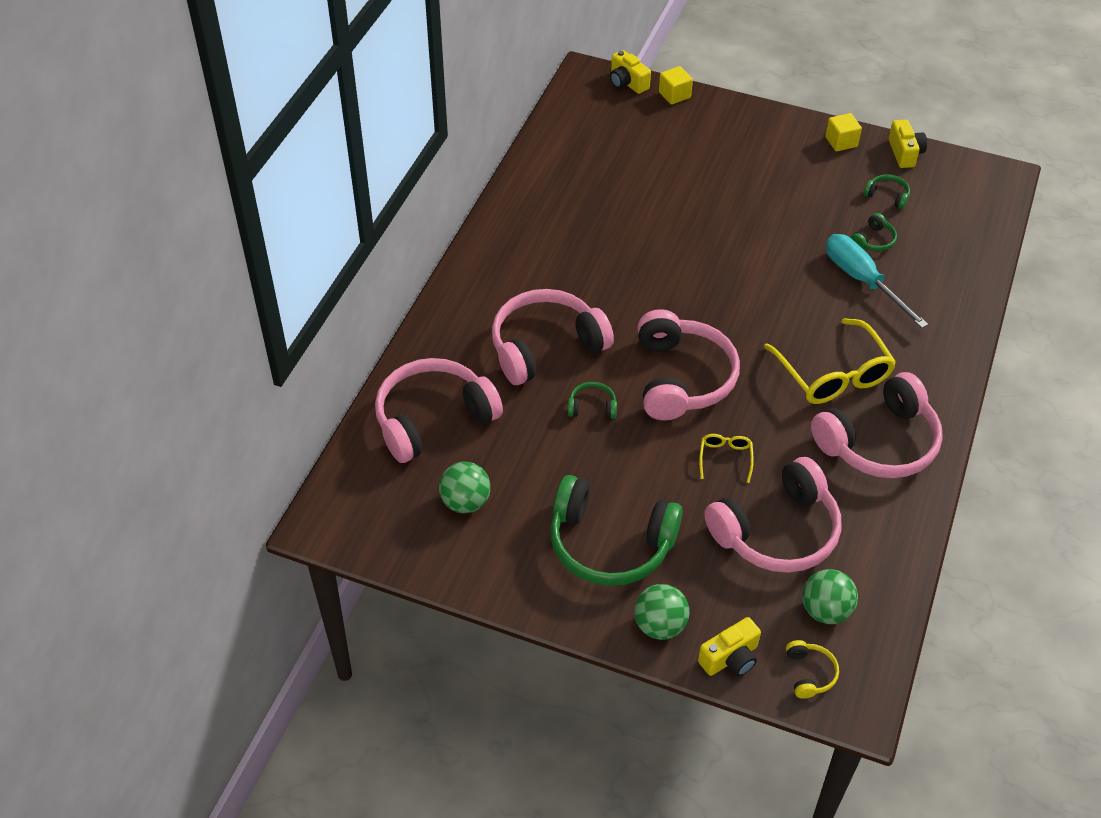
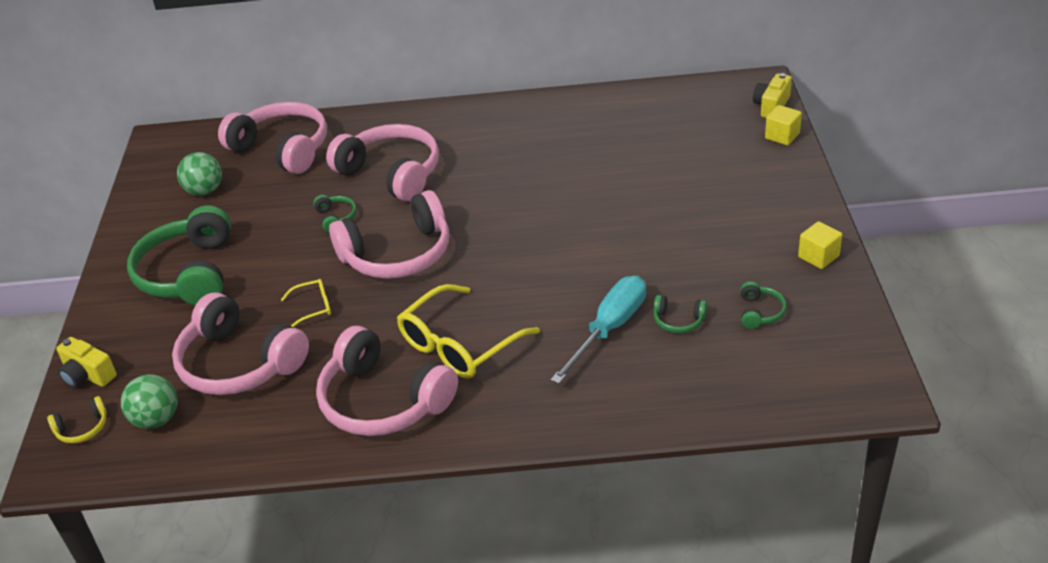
camera: 70 degrees right, 10 degrees down
(659, 625) = (112, 325): green ball -> none
(904, 153) = (846, 306): yellow camera -> none

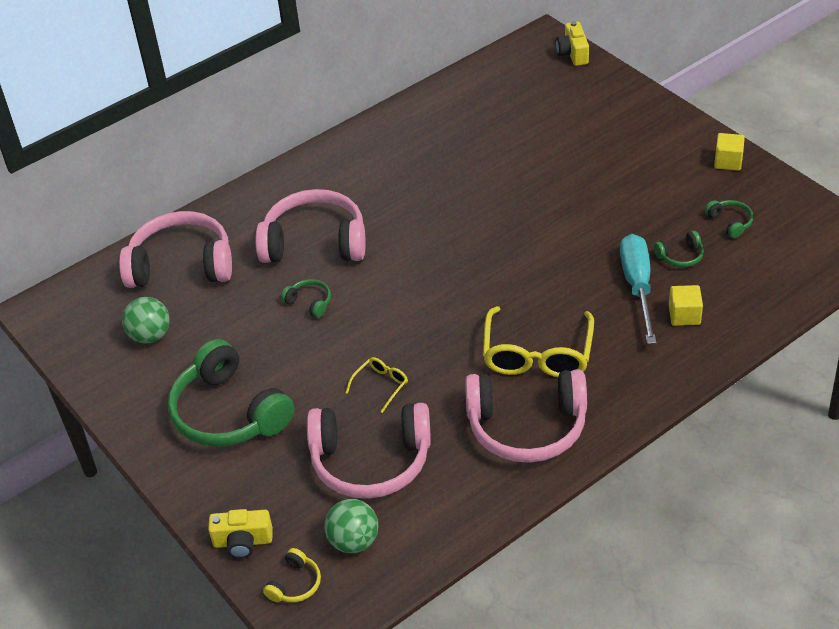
camera: 35 degrees left, 5 degrees up
(398, 254) = (403, 308): pink headphones -> none
(782, 136) = (606, 76): yellow cube -> yellow cube (684, 315)

